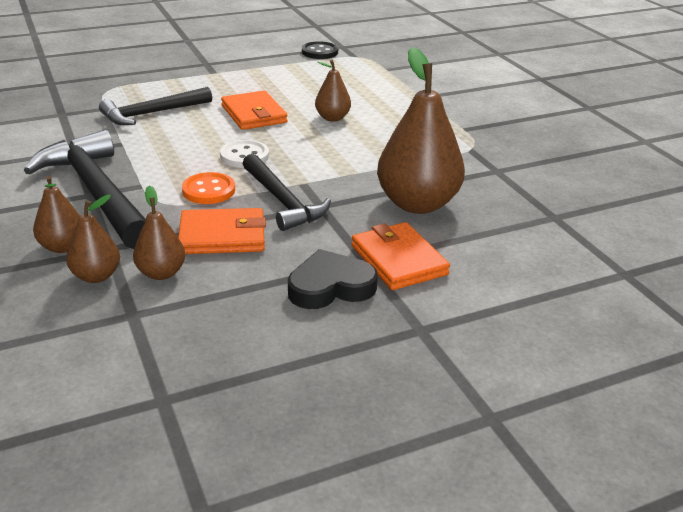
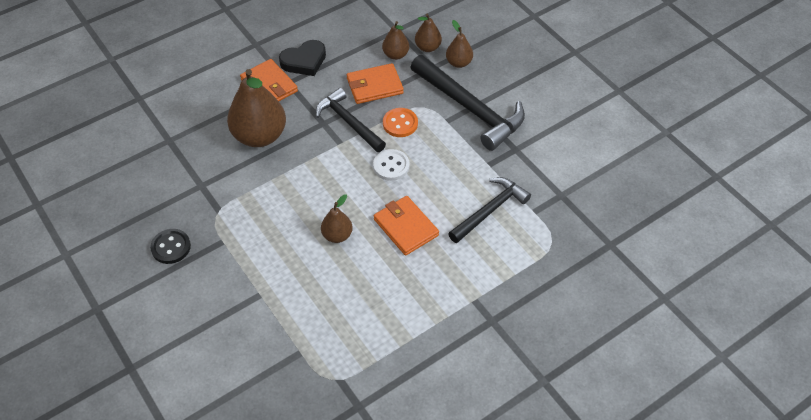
camera: 170 degrees right, 20 degrees up
(319, 52) = (381, 381): black button -> black button (171, 247)

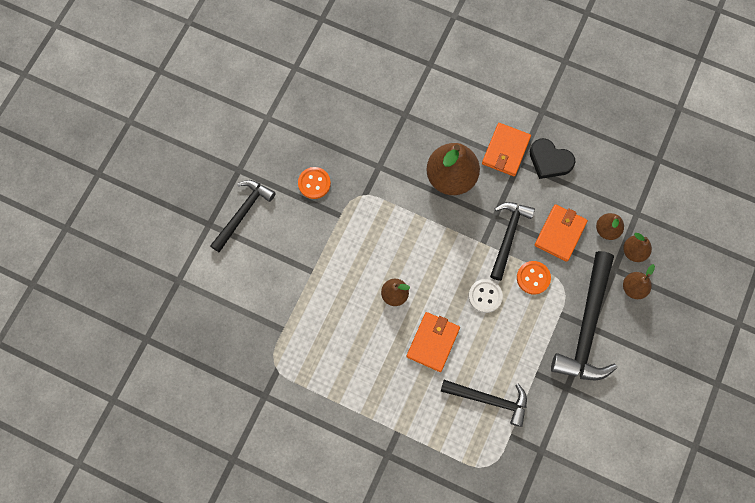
camera: 60 degrees right, 20 degrees up
(146, 328) = (243, 213): none -> black hammer
(171, 247) = (314, 183): black button -> orange button
(374, 86) = (560, 233): orange wallet -> orange wallet turned 75 degrees clockwise

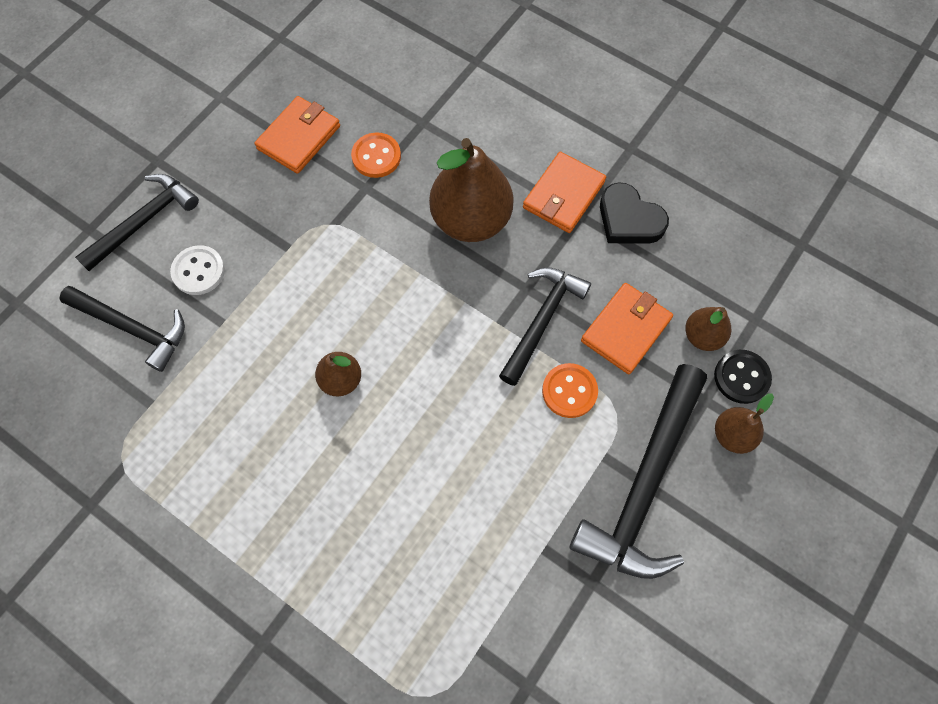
camera: 10 degrees right, 5 degrees down
(314, 183) = (262, 196): orange button -> orange button (376, 156)
(433, 342) = (384, 466): orange wallet -> orange wallet (299, 137)
(485, 296) = (485, 407): white button -> white button (198, 271)
(489, 400) = (456, 579): black hammer -> black hammer (133, 328)
(633, 251) = (741, 377): brown pear -> black button

